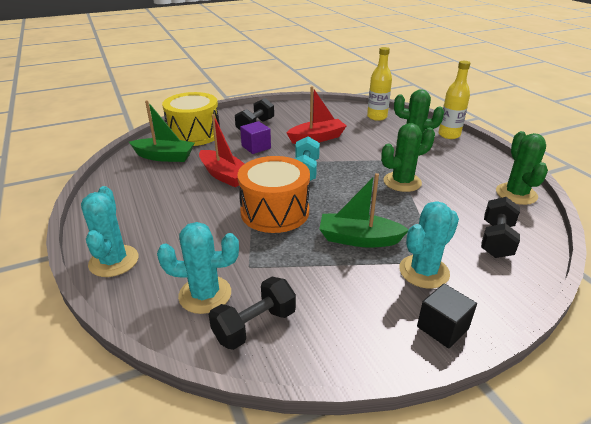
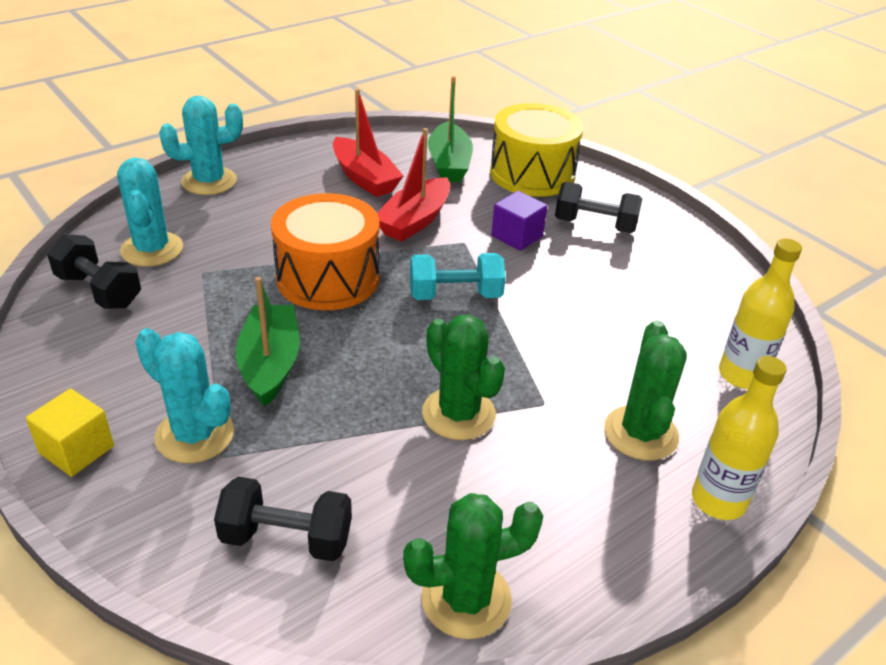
camera: 75 degrees right, 5 degrees up
(317, 138) = (585, 298): red boat -> red boat (364, 178)
(442, 327) = (76, 449): black cube -> yellow cube

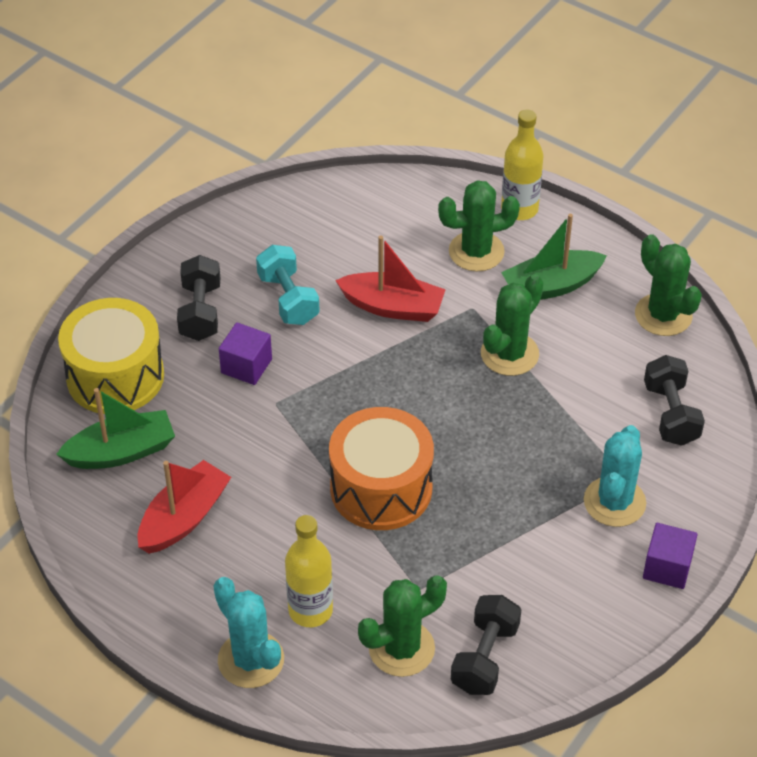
camera: 105 degrees left, 10 degrees up
(76, 449) = (667, 567): yellow cube -> purple cube
(152, 249) = (401, 648): turquoise cactus -> green cactus
(270, 364) = (516, 486): green boat -> green boat (551, 286)
(415, 221) = (253, 451): red boat -> red boat (392, 307)
(455, 295) = (363, 390): turquoise dumbbell -> turquoise dumbbell (288, 299)
(741, 375) = (382, 202): yellow bottle -> yellow bottle (310, 610)

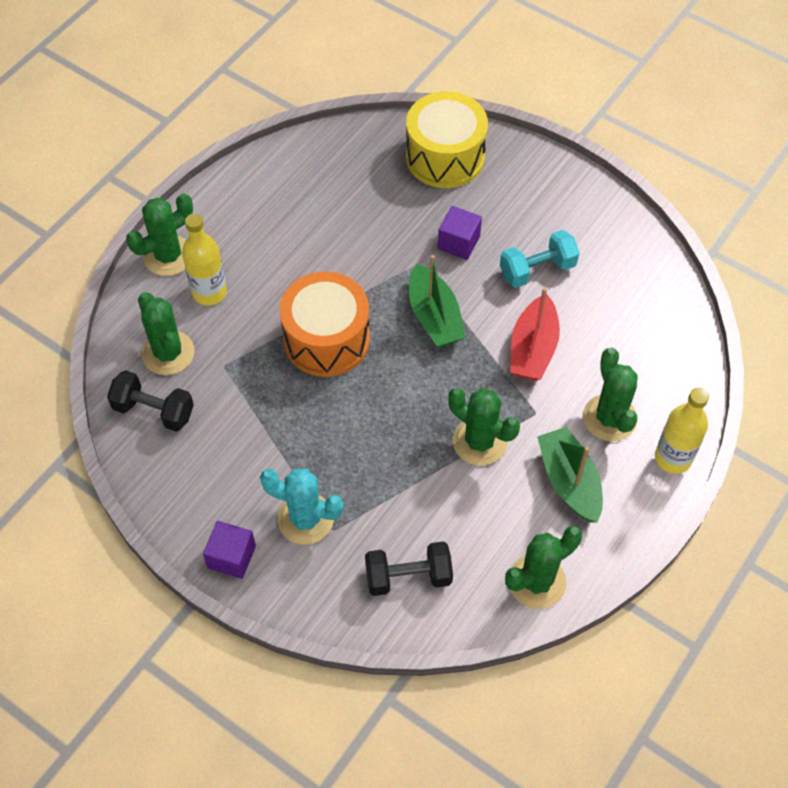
camera: 90 degrees right, 10 degrees up
(121, 452) = (367, 166): green boat -> green boat (434, 317)
(184, 518) = (302, 209): red boat -> none
(200, 312) = (518, 208): black dumbbell -> none
(251, 660) = (168, 256): turquoise cactus -> green cactus

